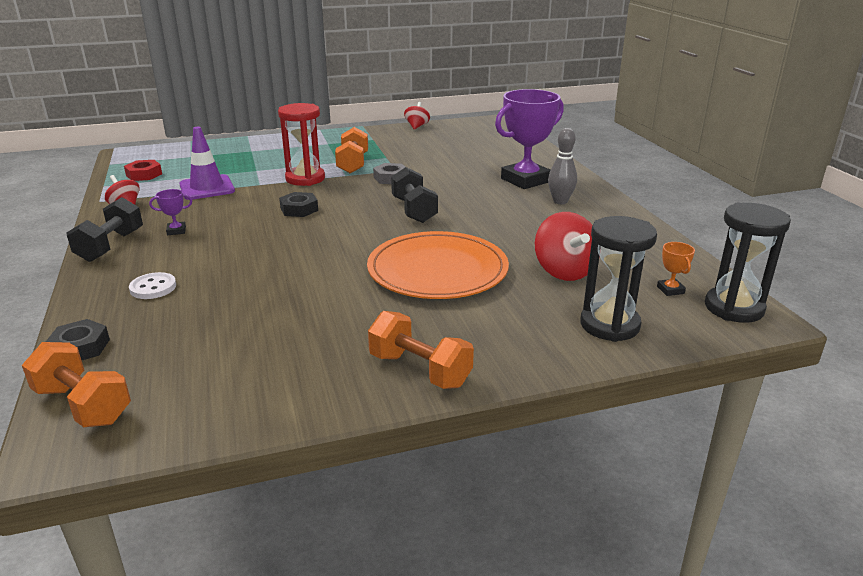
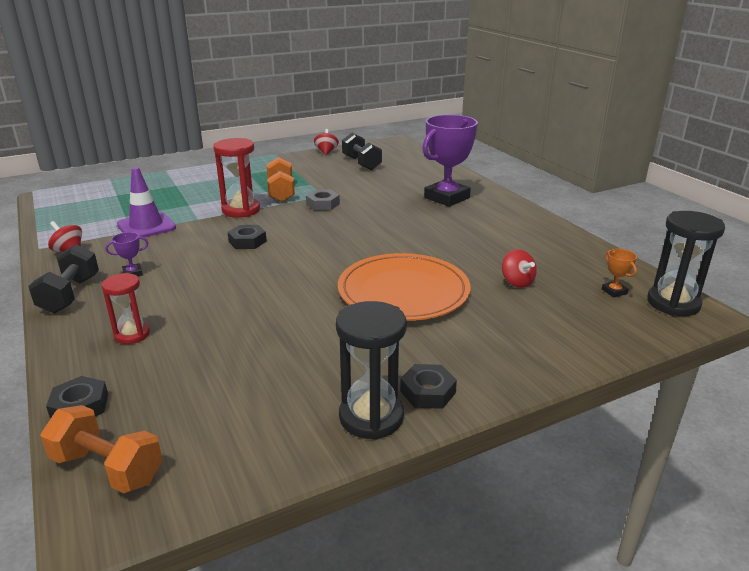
camera: 10 degrees left, 0 degrees up
(144, 175) = (75, 217): red nut -> none
(153, 287) = (132, 335): white button -> red hourglass
(414, 210) = (357, 234): black dumbbell -> black dumbbell (361, 163)
(420, 370) = (428, 392): orange dumbbell -> black nut
(560, 201) = (485, 216): grey bowling pin -> none
(564, 271) = (517, 282): red spinning top -> red spinning top, size x0.62
(609, 325) = (577, 330): black hourglass -> black hourglass (371, 417)

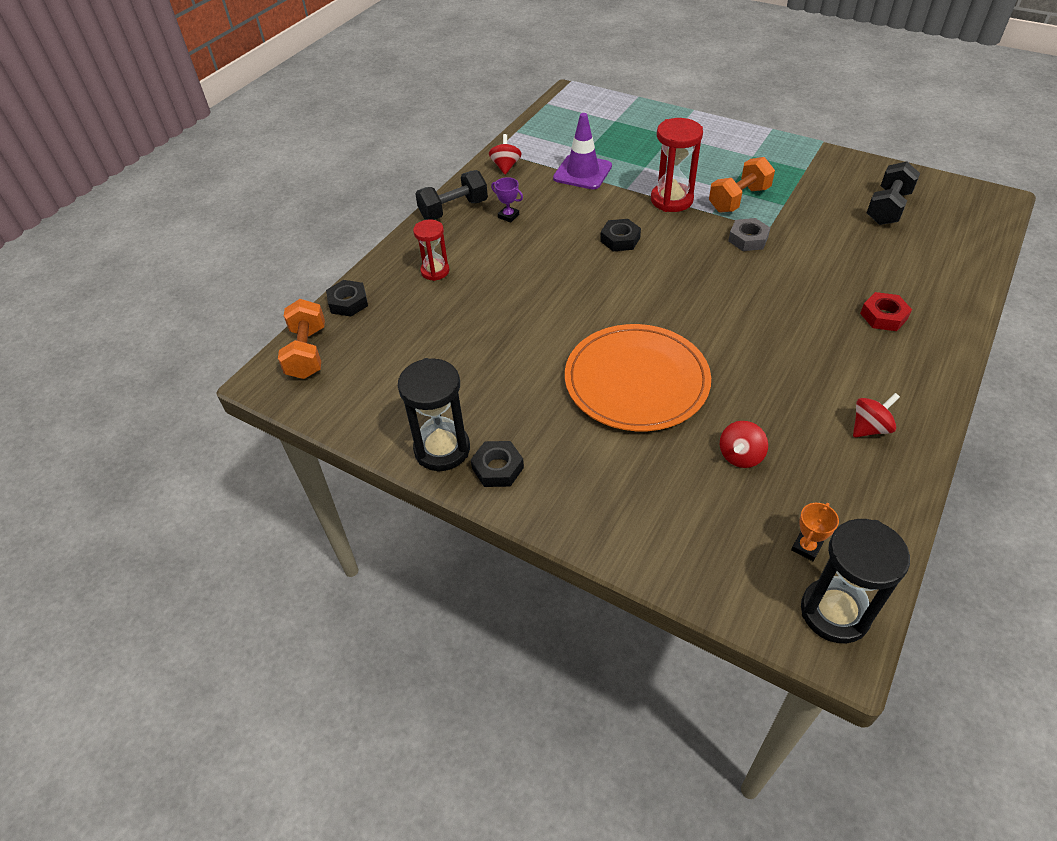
camera: 60 degrees right, 20 degrees up
(326, 152) = (881, 168): red spinning top -> red spinning top (869, 428)
(447, 198) = (883, 316): purple trophy -> red nut

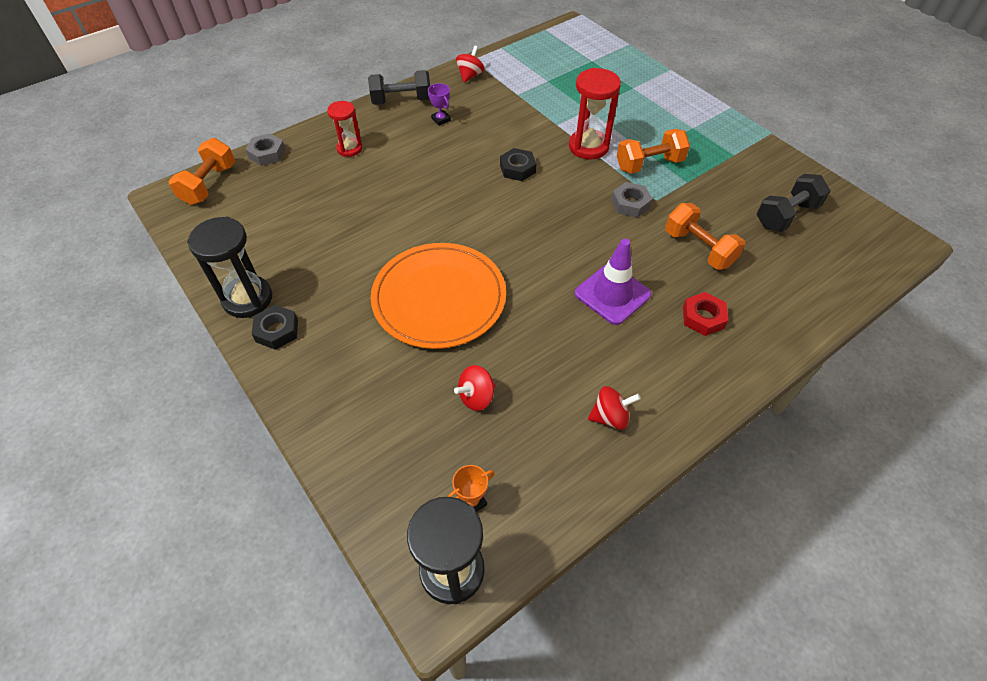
camera: 20 degrees right, 5 degrees up
(348, 302) = (267, 153): black nut -> grey nut
(582, 172) = (530, 99): purple traffic cone -> purple traffic cone (612, 294)
(836, 259) = (698, 249): none -> orange dumbbell

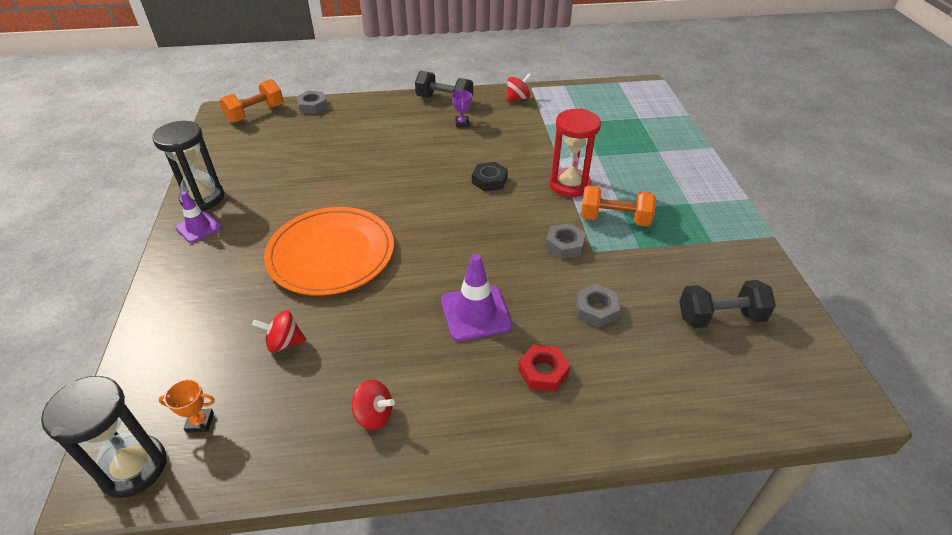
camera: 30 degrees right, 10 degrees down
(277, 331) = (198, 227): black nut -> purple traffic cone
(349, 149) = (372, 122): red hourglass -> none
(698, 249) = (596, 309): orange dumbbell -> grey nut

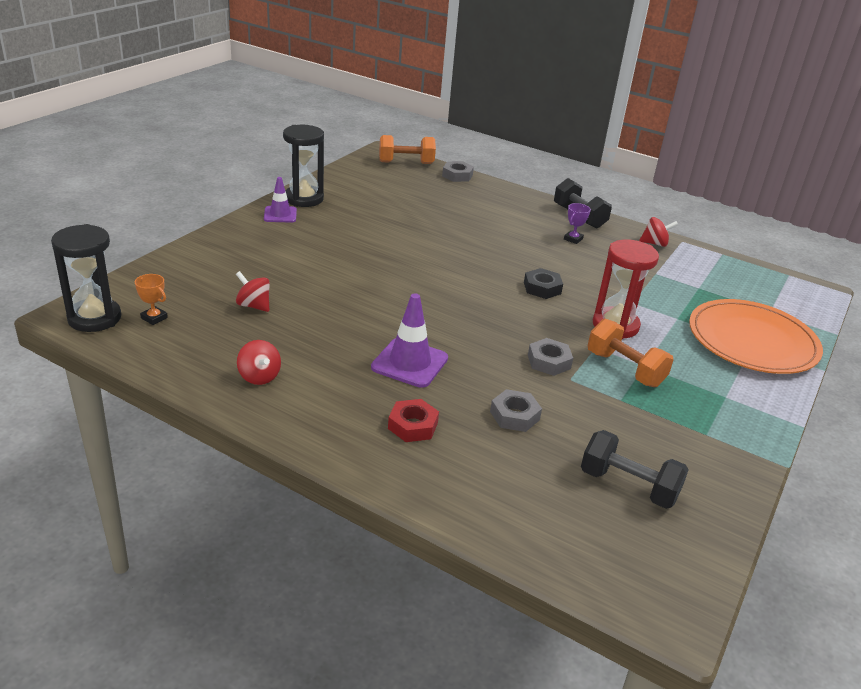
camera: 35 degrees right, 10 degrees down
(331, 254) = (350, 273): orange plate -> orange plate (752, 341)

